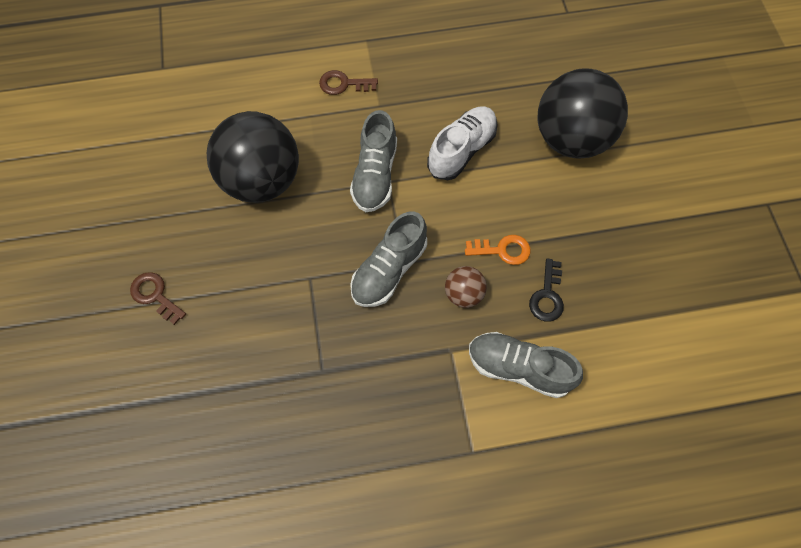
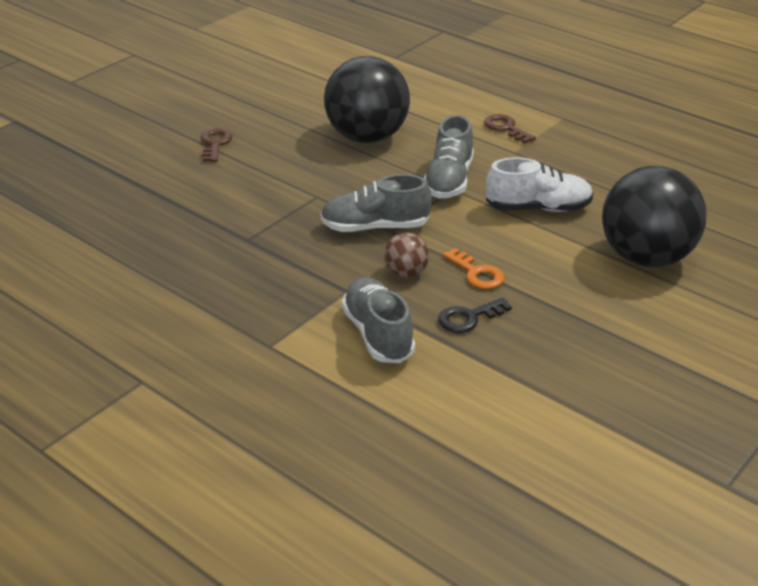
camera: 50 degrees right, 30 degrees down
(375, 175) = (449, 180): grey shoe -> grey shoe turned 45 degrees counterclockwise

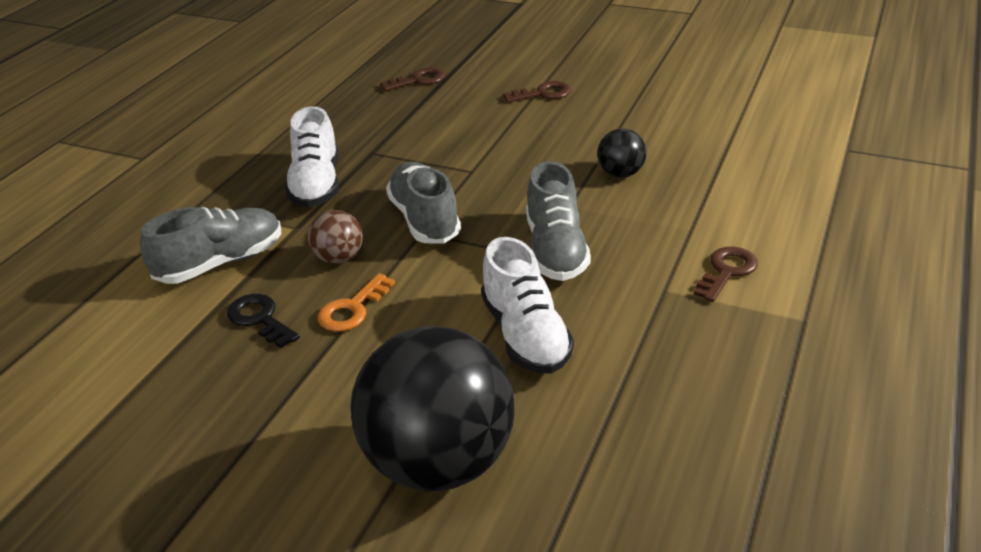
camera: 75 degrees right, 0 degrees up
(128, 198) = (418, 80): none -> brown key
(281, 274) = (316, 184): none -> white shoe
(367, 137) = (620, 173): black ball -> black ball, size x0.45
(449, 180) = (555, 250): grey shoe -> grey shoe turned 90 degrees counterclockwise

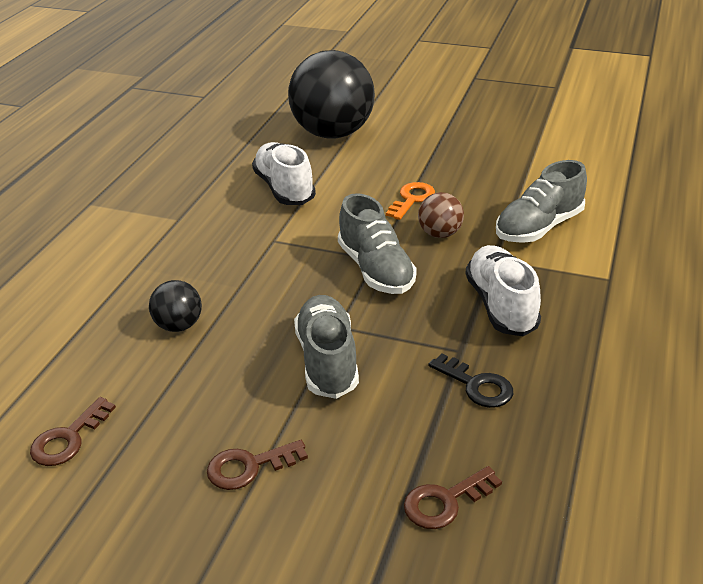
camera: 175 degrees right, 0 degrees up
(260, 319) = (477, 191): black key -> black key (476, 385)
(555, 250) = (257, 245): grey shoe -> grey shoe (327, 361)
(727, 271) = (124, 233): brown key -> brown key (68, 438)

